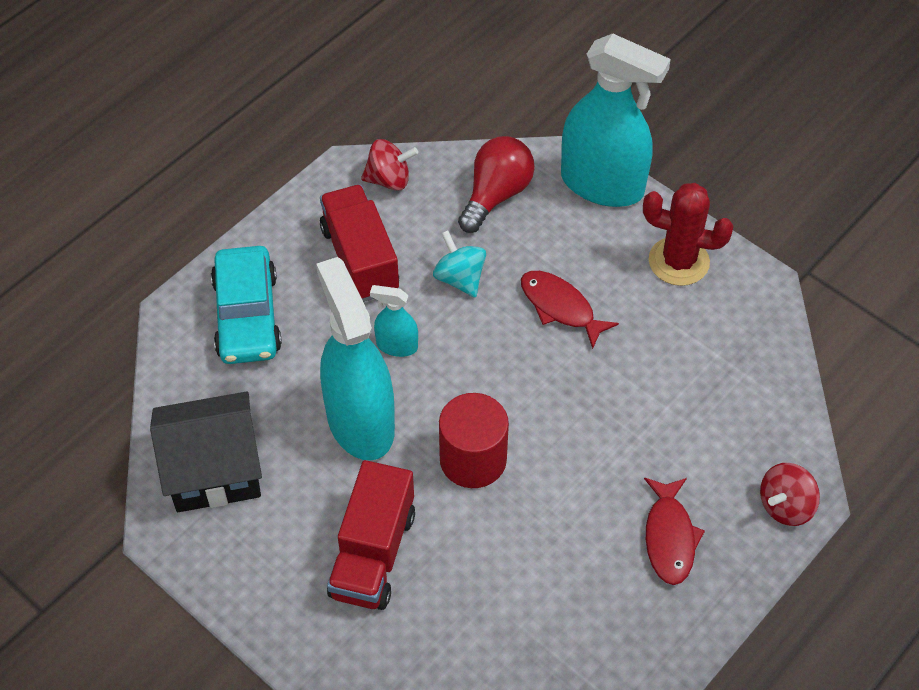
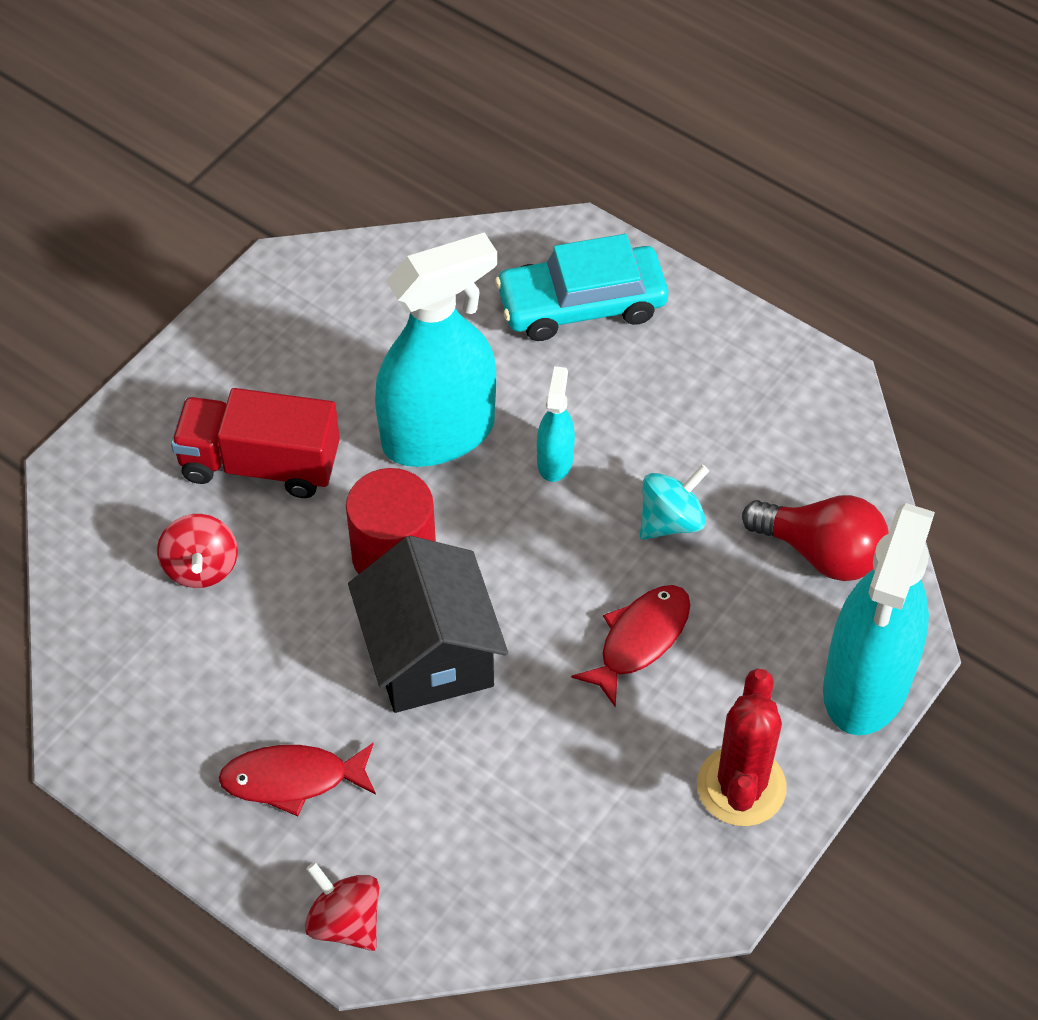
camera: 85 degrees right, 0 degrees up
(214, 470) = (362, 302): black house -> black house (429, 655)
(360, 259) = (685, 409): red truck -> none
(389, 179) = (824, 428): red spinning top -> red spinning top (201, 567)

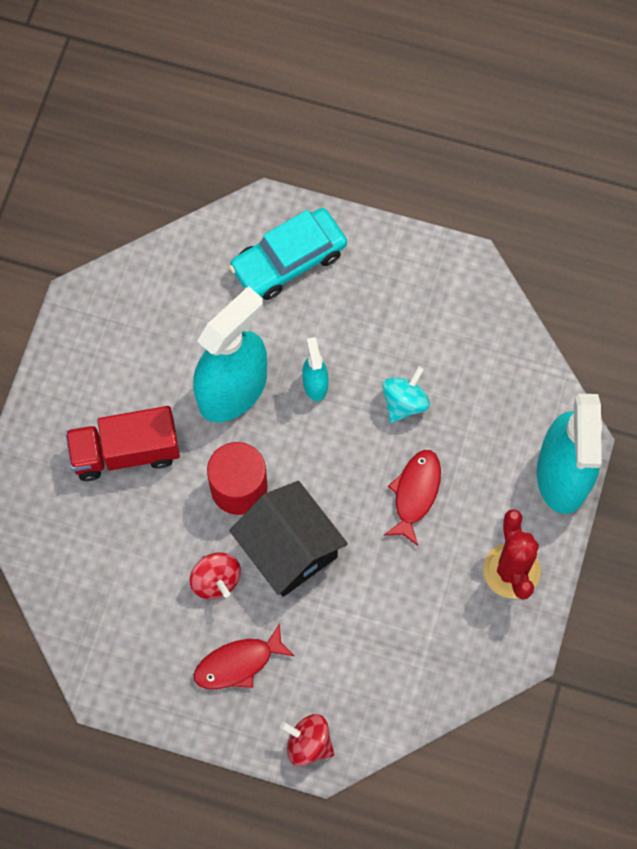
camera: 20 degrees left, 15 degrees up
(201, 567) = (119, 539): red spinning top -> red spinning top (216, 580)
(821, 553) = (506, 393): red light bulb -> none

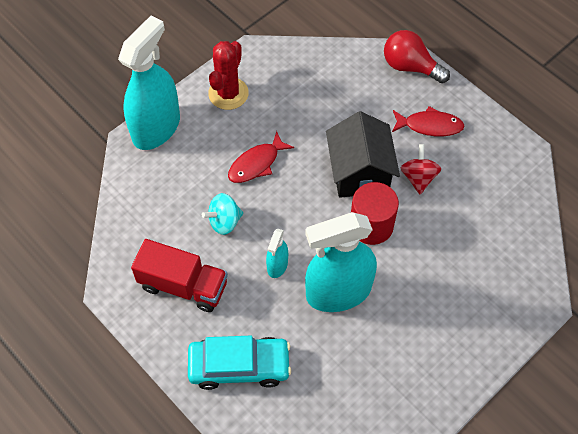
camera: 150 degrees left, 10 degrees down
(125, 452) = (439, 289): red truck -> red truck (183, 285)
(308, 743) = (410, 67): red spinning top -> red light bulb

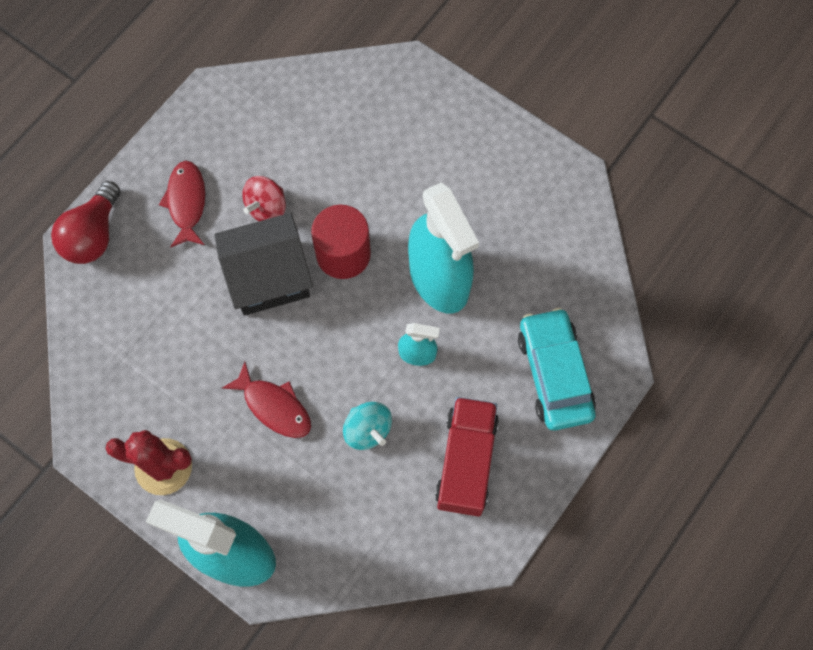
camera: 100 degrees left, 10 degrees up
(418, 178) = (267, 208): red spinning top -> red spinning top turned 45 degrees counterclockwise

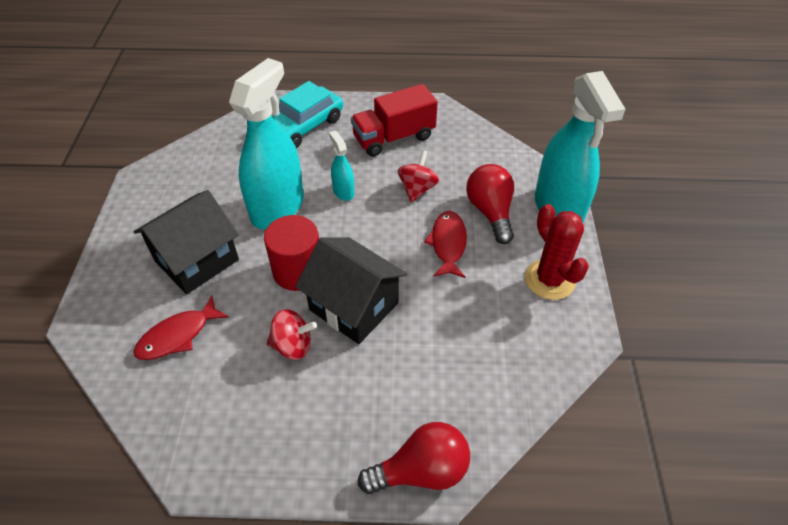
camera: 125 degrees left, 20 degrees down
(186, 202) = (331, 412): red fish -> red fish (178, 335)
(282, 480) = (490, 212): none -> red light bulb
(367, 430) = (417, 189): turquoise spinning top -> red spinning top
(419, 178) = (196, 260): none -> black house

